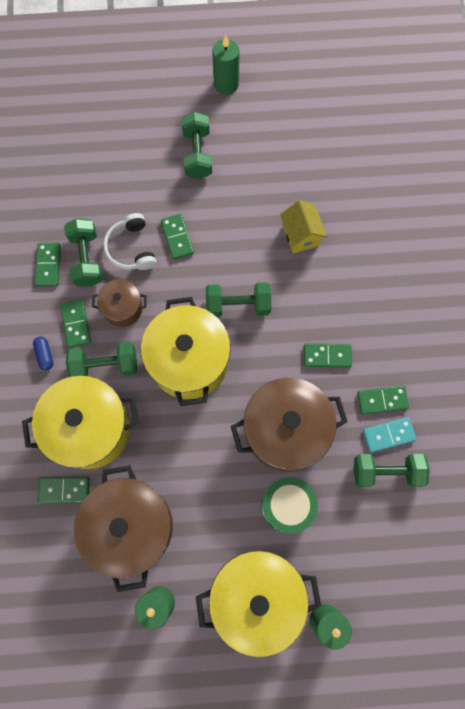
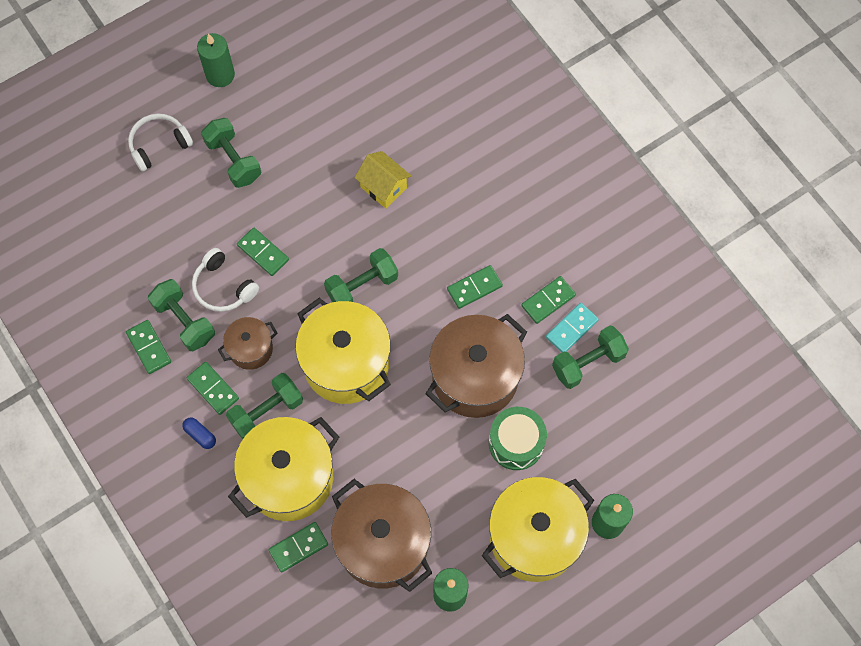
camera: 30 degrees left, 5 degrees down
(149, 114) = (159, 145): none -> white headphones

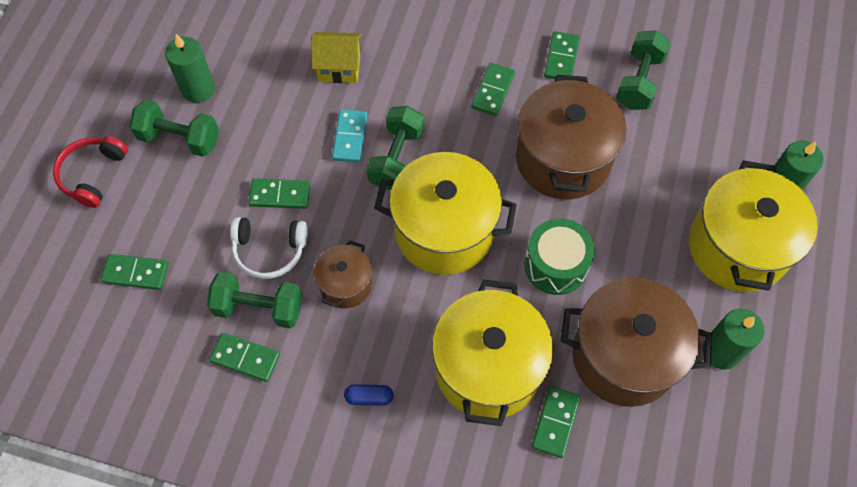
camera: 40 degrees left, 5 degrees down
(159, 145) = (93, 174): white headphones -> red headphones
(213, 389) = (342, 346): green domino -> green domino (135, 273)
(220, 75) = (101, 78): green candle -> green candle (198, 89)
(267, 412) = (412, 327): green dumbbell -> none
(516, 443) = (647, 185): green drum -> green drum (556, 265)
(571, 329) = (601, 66): turquoise domino -> turquoise domino (350, 137)

